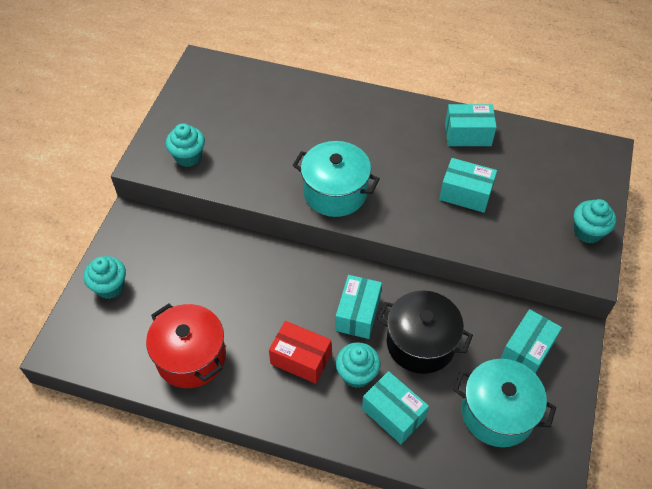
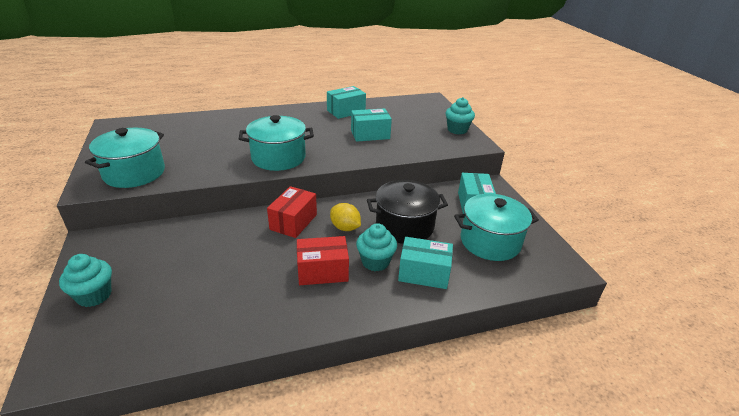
camera: 35 degrees left, 20 degrees down
(188, 157) = (134, 173): turquoise cupcake -> turquoise pot
(191, 357) = (218, 312): red pot -> none
(312, 280) = (293, 222): none -> red box
(358, 314) = (345, 228): turquoise box -> yellow lemon

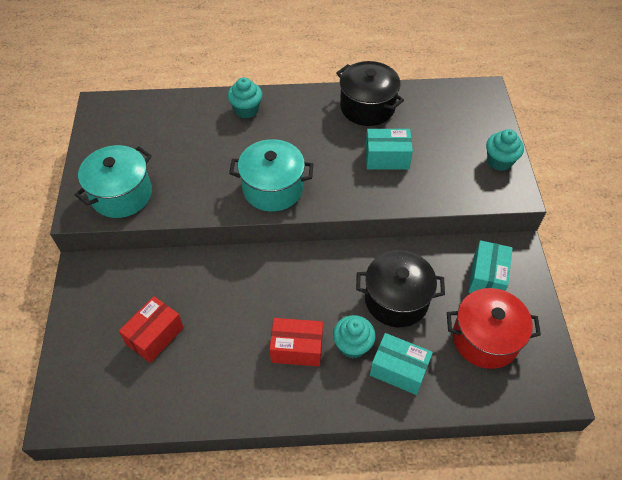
camera: 15 degrees right, 20 degrees up
(94, 295) = (87, 340): turquoise cupcake -> turquoise cupcake (246, 110)
(293, 222) = (279, 274): red box -> red box (155, 336)
(345, 228) = (331, 291): yellow lemon -> none
(346, 111) = (367, 107): turquoise box -> black pot
(490, 242) = (485, 338): turquoise pot -> red pot

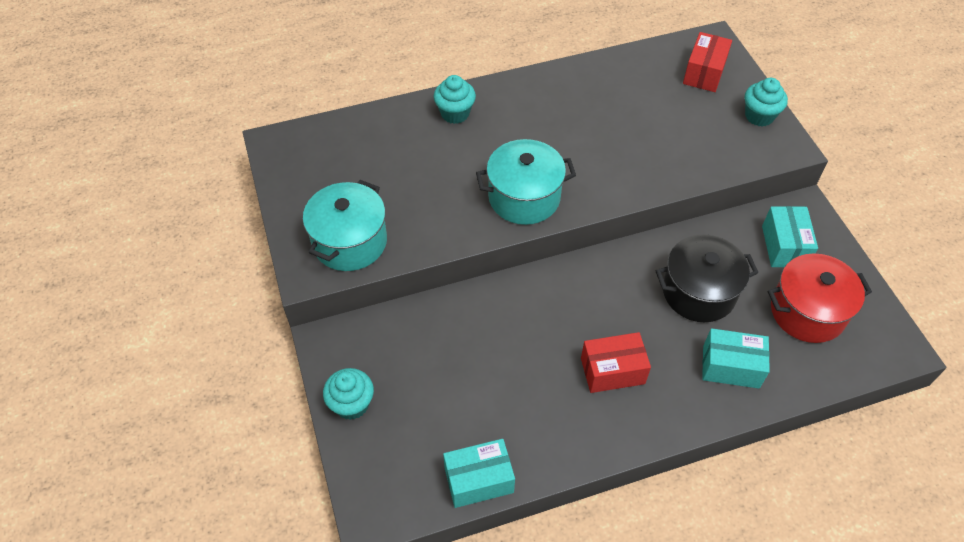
camera: 15 degrees left, 0 degrees up
(155, 336) = (446, 396): red box -> red box (704, 73)
(352, 345) = (671, 353): turquoise cupcake -> turquoise cupcake (352, 404)
(367, 107) = (592, 83): black pot -> none
(387, 158) = (637, 137): turquoise box -> turquoise box (479, 480)

